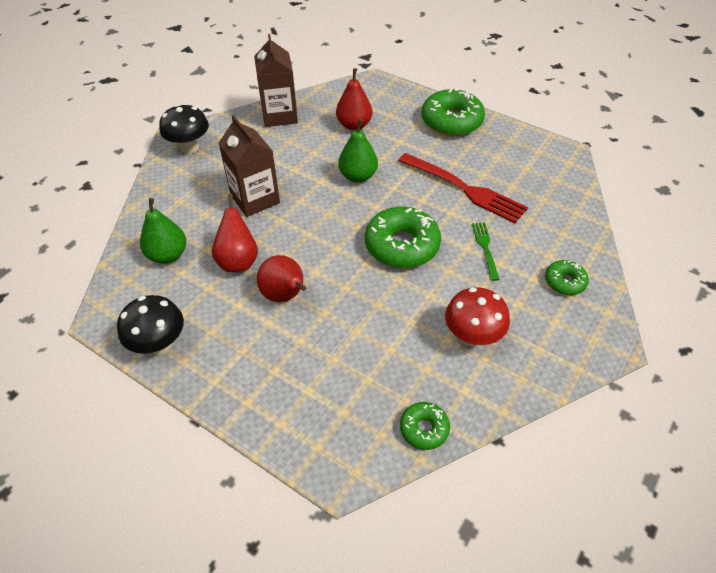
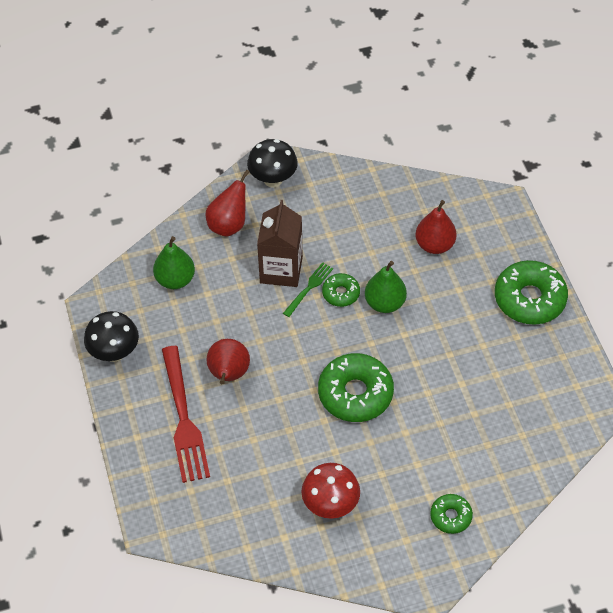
camera: 40 degrees right, 5 degrees up
(238, 261) = (220, 320): red pear -> red pear (229, 225)
(279, 115) = (378, 191): brown carton -> none
(424, 429) = (230, 541): green donut -> green donut (341, 293)
(464, 189) = (463, 377): red fork -> red fork (183, 418)
(485, 248) = (419, 443): green fork -> green fork (309, 288)

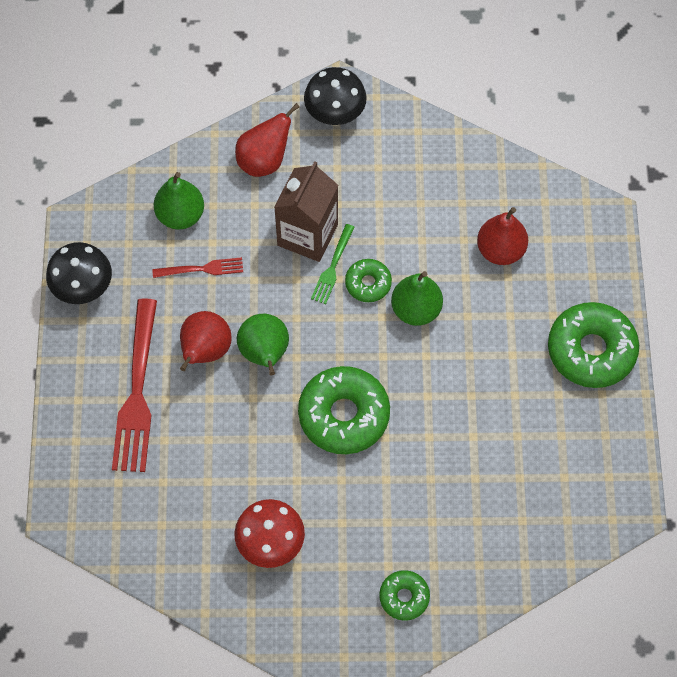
camera: 15 degrees right, 10 degrees up
(205, 315) = (202, 269): none -> red fork
(277, 364) = (265, 354): none -> green pear
(309, 288) = (332, 267): green fork -> green fork turned 150 degrees clockwise

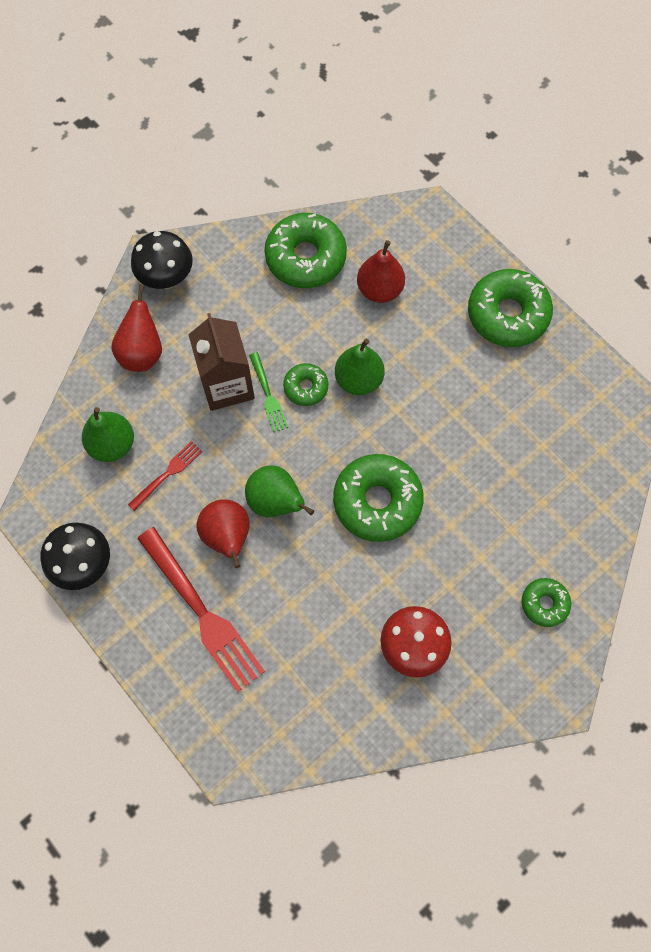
camera: 40 degrees left, 5 degrees up
(463, 179) = (306, 258): none -> green donut

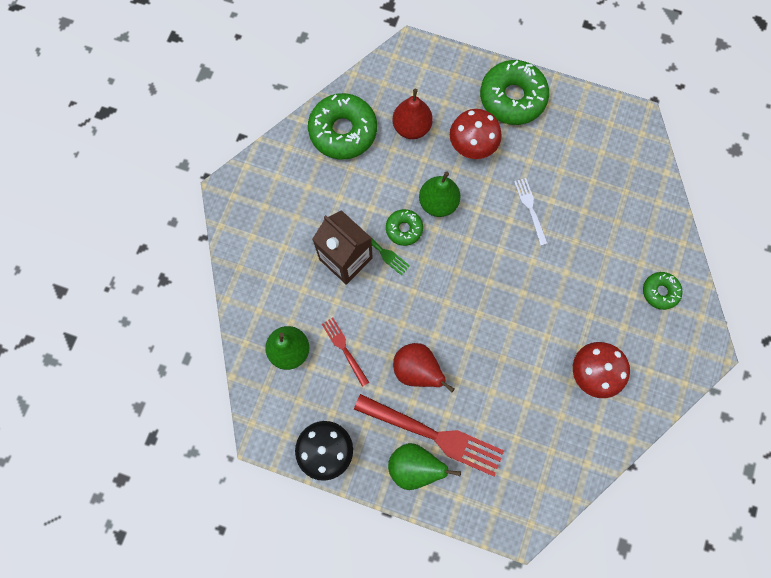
camera: 30 degrees left, 5 degrees up
(142, 353) = (267, 269): red pear -> none
(167, 278) = (249, 202): black mushroom -> none
(167, 474) = (344, 349): red fork -> red fork turned 45 degrees counterclockwise
(276, 502) = (435, 325): green pear -> green pear (414, 466)
(377, 501) = (505, 284): green donut -> none
(431, 342) = (472, 146): none -> red mushroom
(454, 438) = (530, 209): none -> white fork

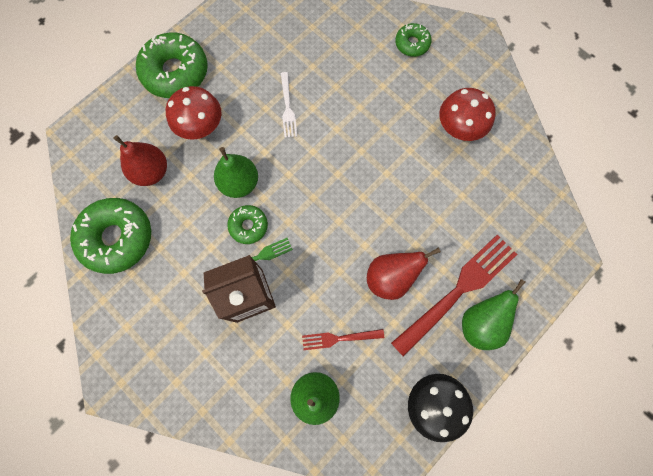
camera: 65 degrees left, 0 degrees up
(530, 209) = (287, 107): white fork -> white fork turned 105 degrees counterclockwise

